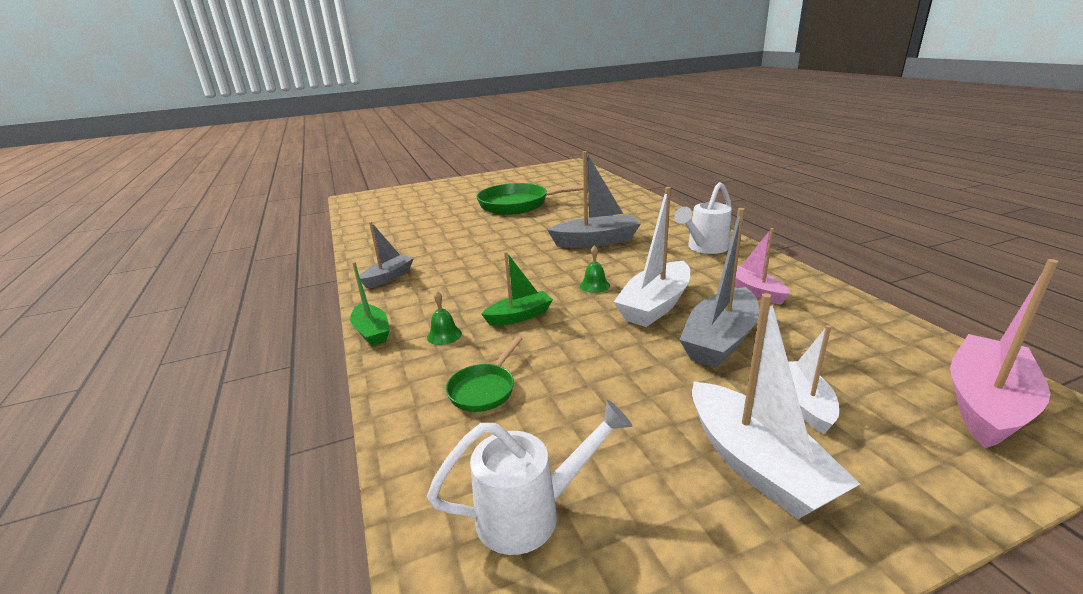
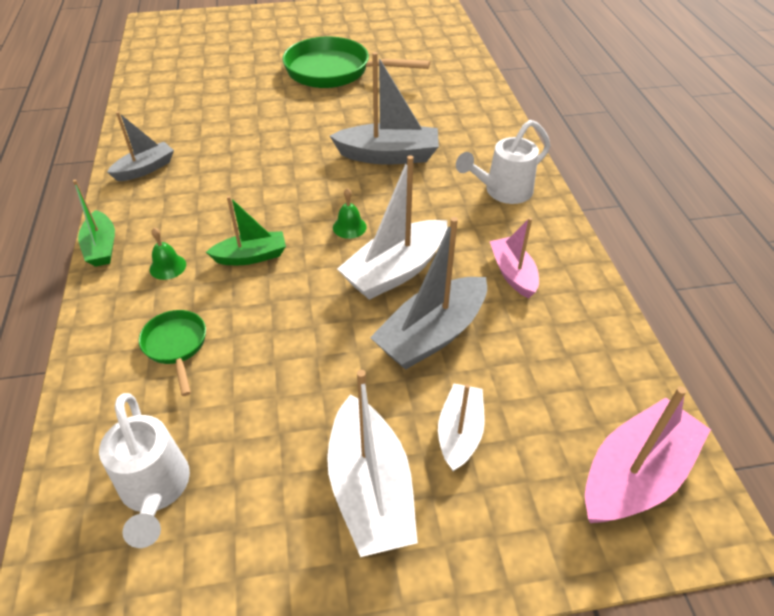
camera: 10 degrees right, 20 degrees up
(484, 389) = (176, 346): green pan -> green pan turned 120 degrees clockwise
(531, 513) = (155, 490): white watering can -> white watering can turned 75 degrees clockwise

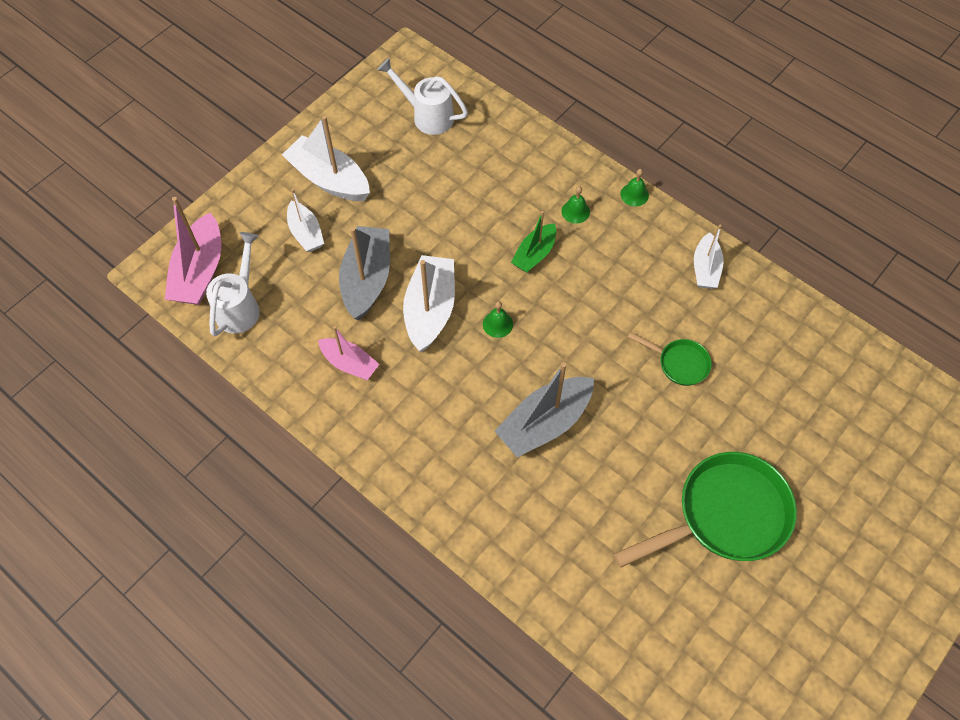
camera: 140 degrees right, 15 degrees up
(101, 247) = (634, 194): green boat -> green bell
(145, 169) = (705, 268): grey boat -> white boat
(176, 346) = (504, 174): green pan -> green pan (679, 363)
(502, 192) = (416, 447): white watering can -> white watering can (240, 306)

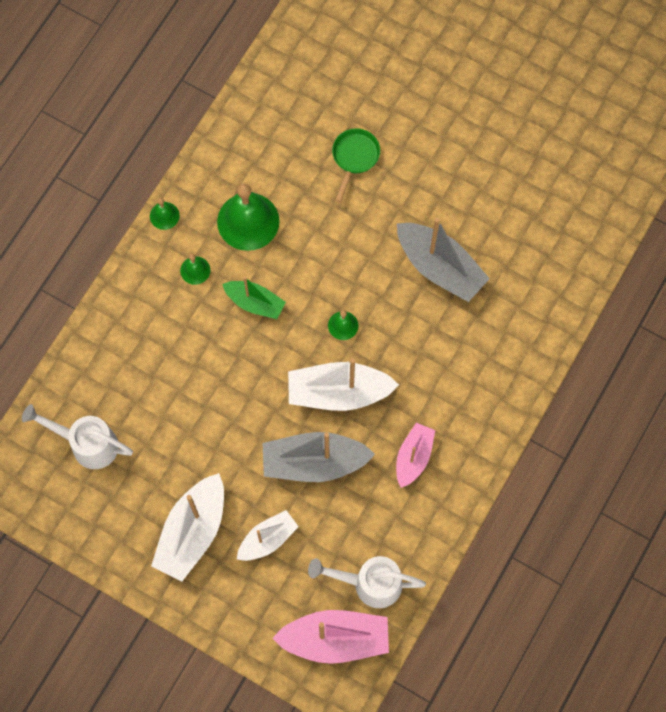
camera: 100 degrees left, 10 degrees up
(427, 116) = (87, 444): white watering can -> white watering can turned 90 degrees clockwise
(620, 260) = (248, 221): none -> green bell
(705, 268) = (244, 142): white boat -> none
(724, 515) = (495, 111): green pan -> none

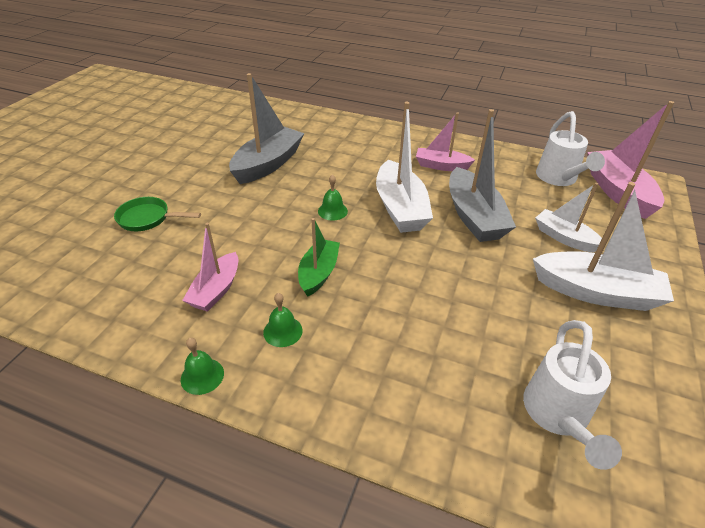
camera: 100 degrees left, 30 degrees down
(248, 221) = (216, 290): green bell -> pink boat

